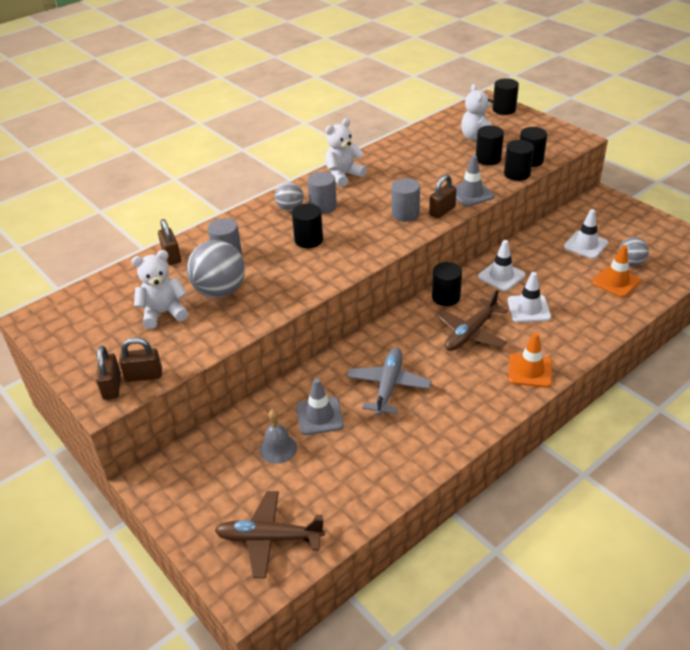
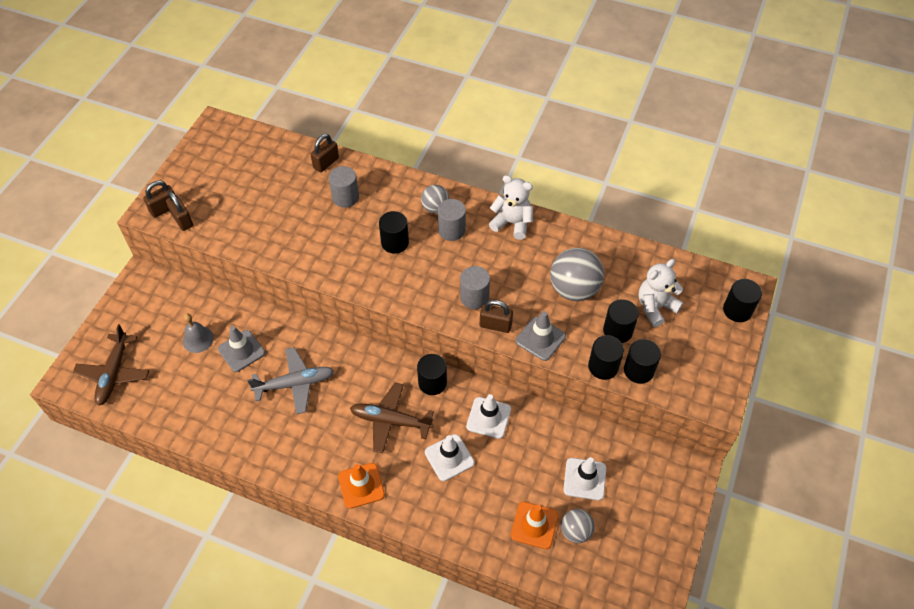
camera: 60 degrees right, 15 degrees up
(164, 313) = (254, 195): white teddy bear -> none
(220, 291) = (296, 216): grey ball -> grey ball (574, 289)
(269, 538) = (114, 373): brown plane -> brown plane turned 150 degrees counterclockwise

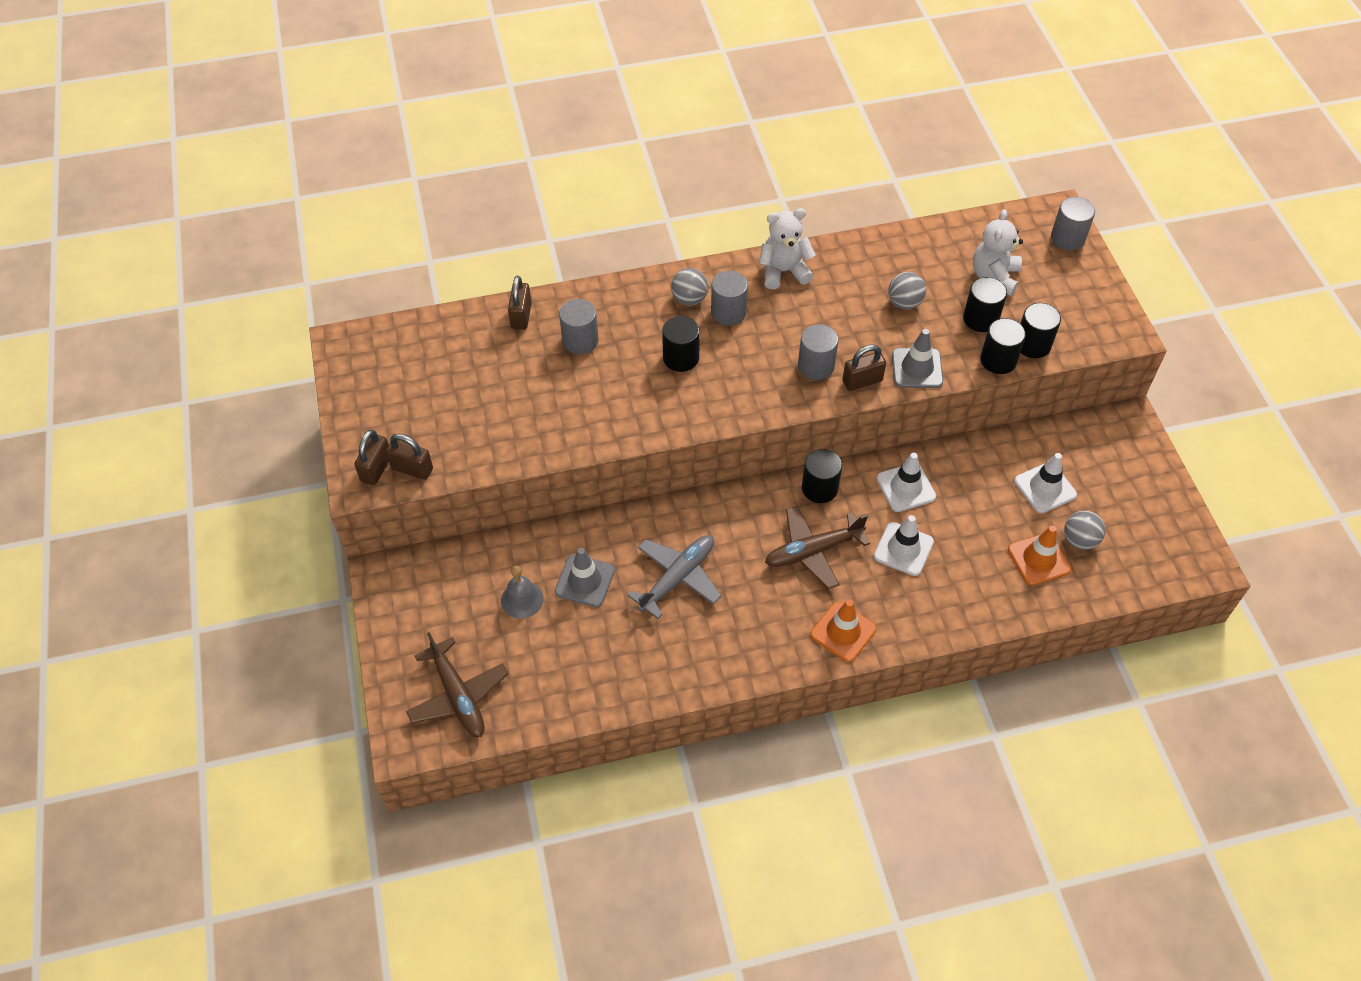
camera: 35 degrees left, 0 degrees up
(574, 289) = (904, 303): grey ball -> grey ball, size x0.58
(737, 310) = (1067, 238): black cylinder -> grey cylinder

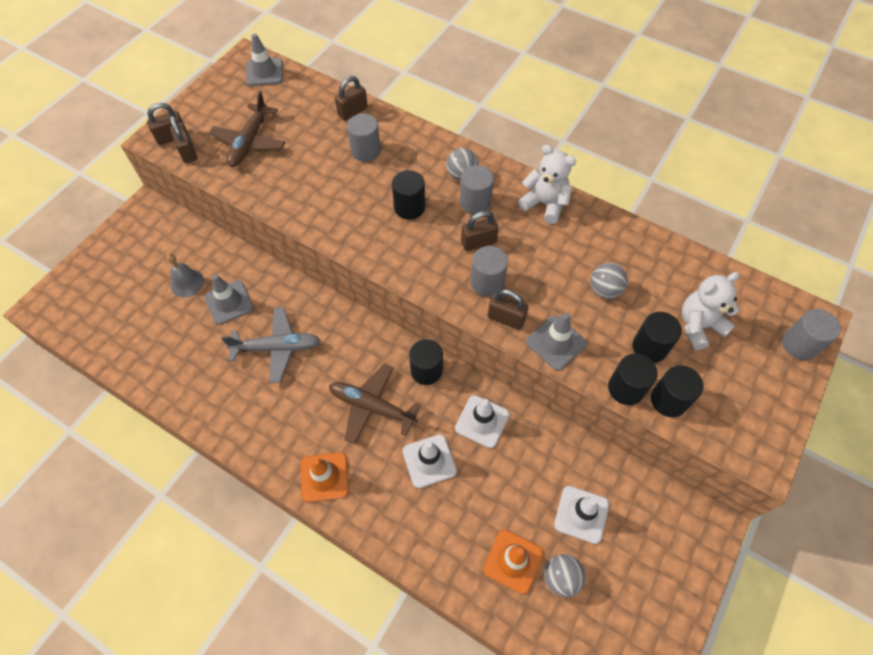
camera: 45 degrees right, 5 degrees up
(382, 343) = (264, 72): none -> grey traffic cone
(458, 695) = (92, 306): brown plane -> brown plane (250, 142)
(771, 341) = (478, 242): none -> brown padlock

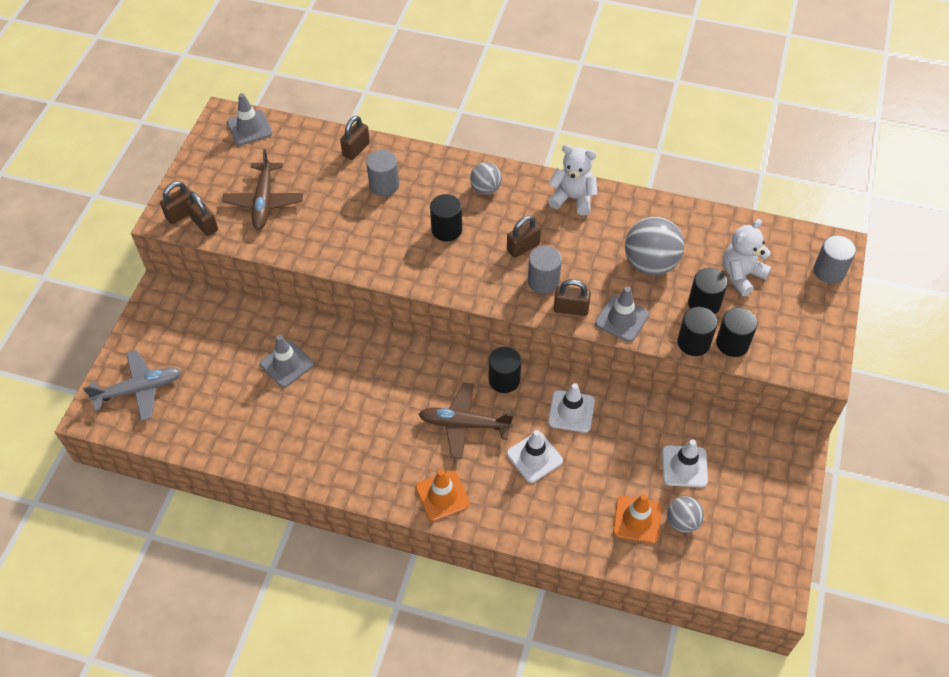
camera: 15 degrees left, 5 degrees down
(187, 283) = (235, 356): grey bell -> none
(277, 347) = (352, 394): grey plane -> grey plane (139, 389)
(475, 202) = (507, 211): grey cylinder -> none
(604, 290) = (650, 264): grey ball -> grey ball, size x1.74

